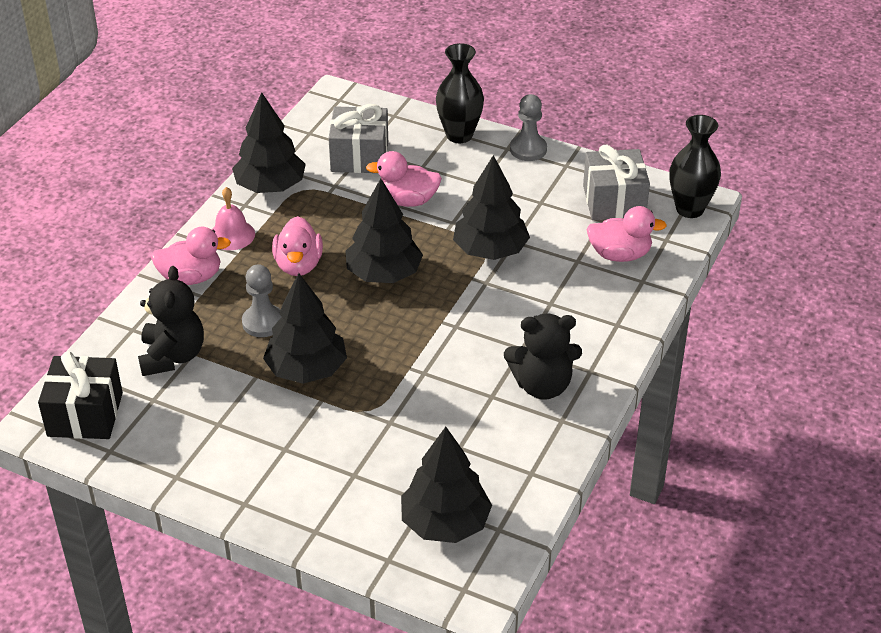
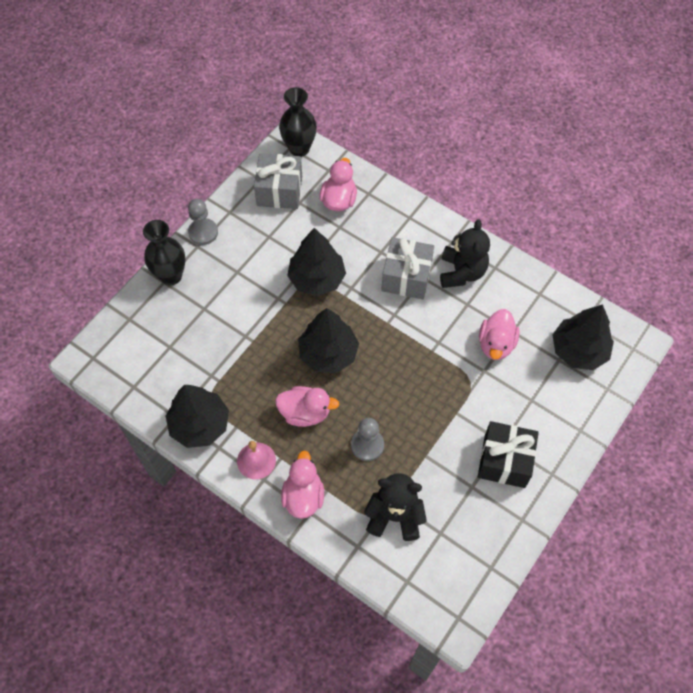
camera: 80 degrees left, 20 degrees up
(85, 414) = (450, 586): black gift -> black gift (504, 461)
(306, 370) = (424, 419): black tree -> none
(359, 156) = (178, 352): grey gift -> grey gift (406, 277)
(407, 200) = (244, 325): pink duck -> pink duck (496, 344)

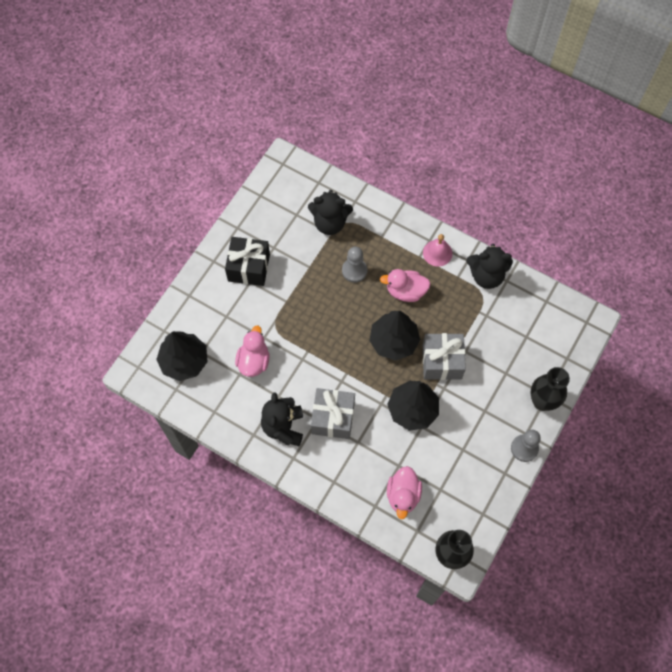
camera: 175 degrees right, 5 degrees up
(199, 425) = (486, 276): black tree -> black teddy bear
(279, 191) = (461, 501): grey gift -> grey gift (442, 361)
(303, 496) = (398, 231): pink duck -> none

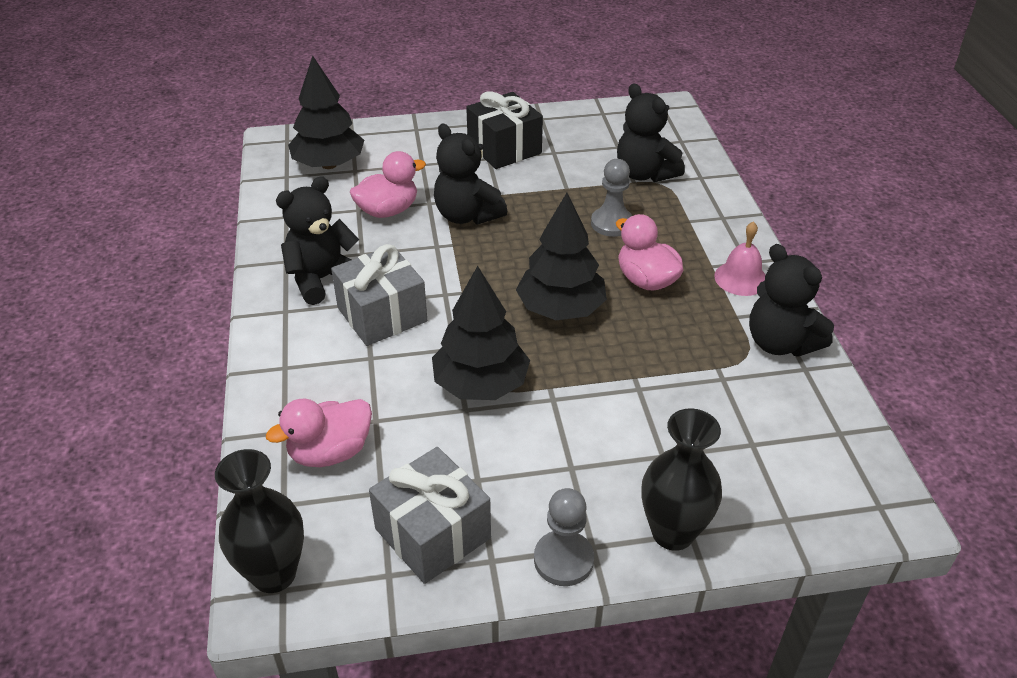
camera: 50 degrees right, 25 degrees down
(290, 328) = (467, 215): none -> black teddy bear
(442, 361) = (591, 372): grey gift -> grey gift (433, 533)

